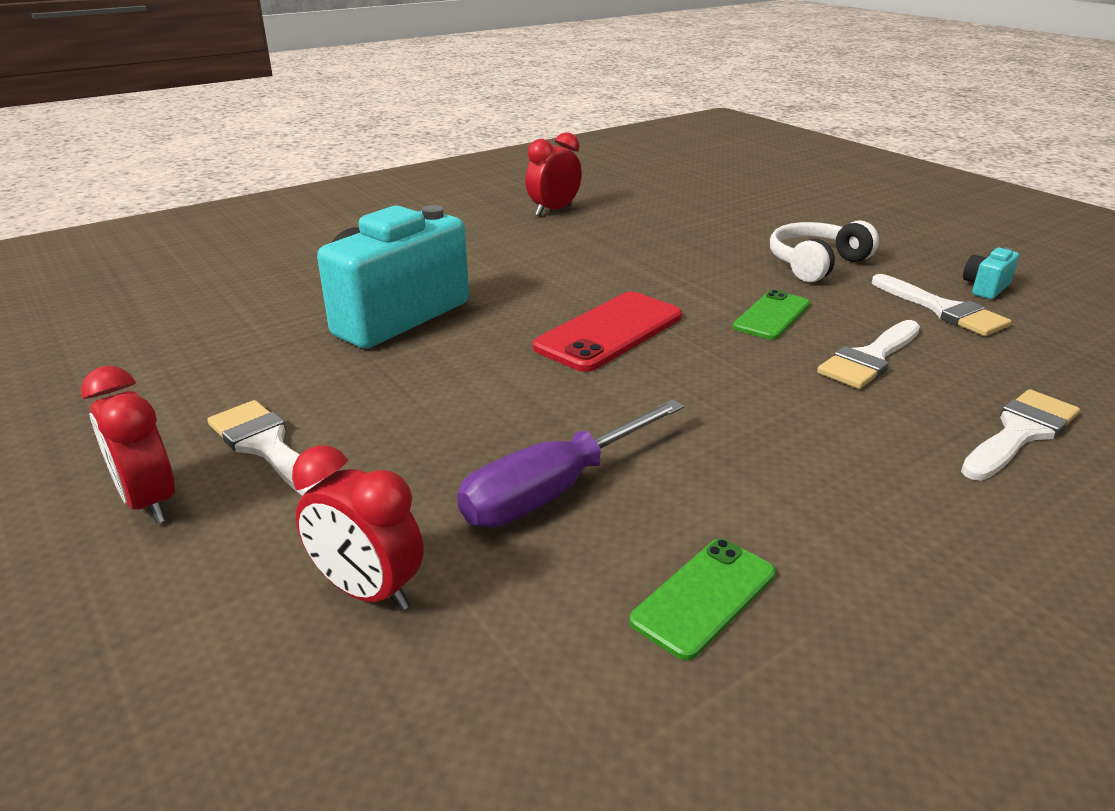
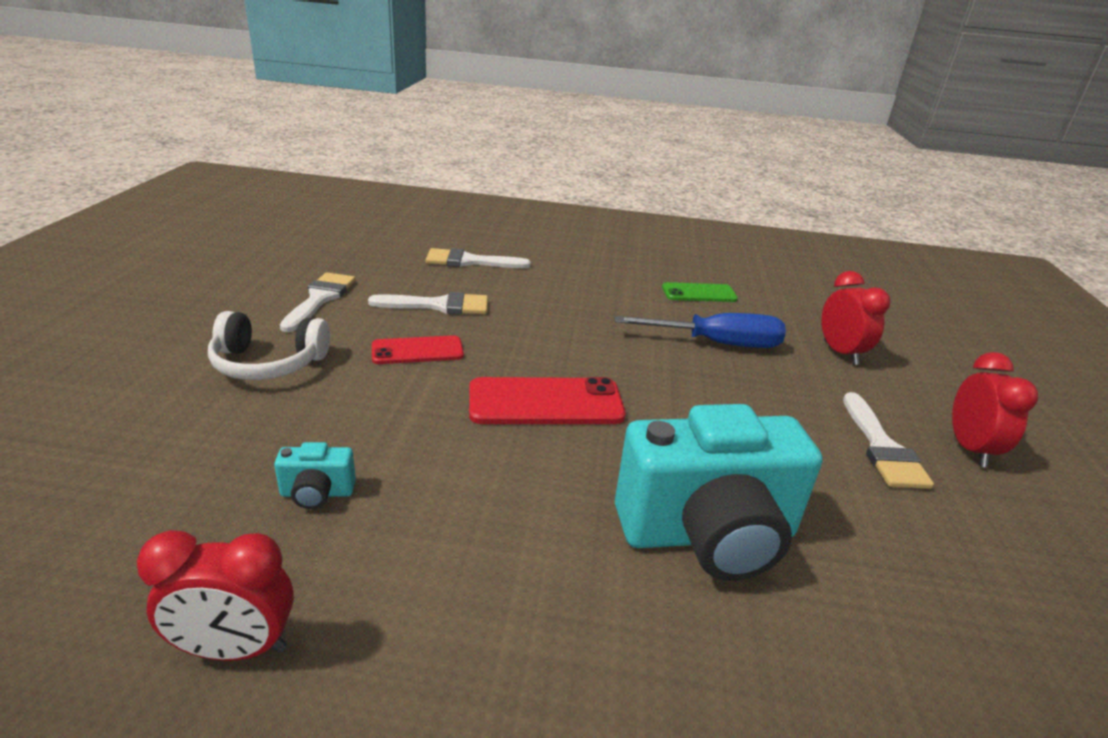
camera: 140 degrees left, 0 degrees up
(553, 490) = (717, 343): purple screwdriver -> blue screwdriver
(771, 316) = (417, 351): green phone -> red phone
(985, 288) = (252, 292): turquoise camera -> turquoise camera (317, 493)

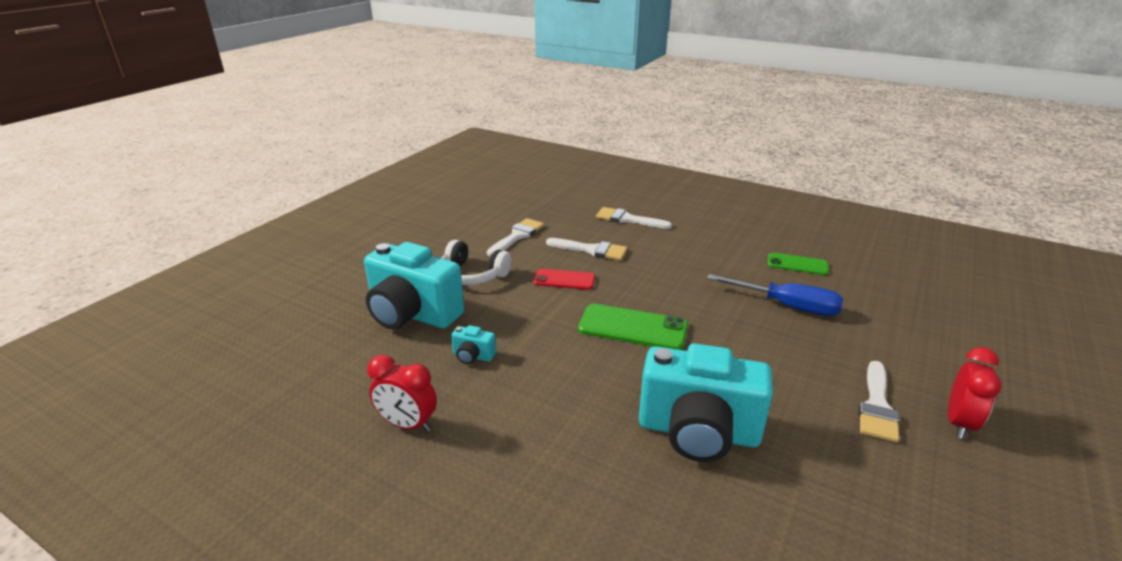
camera: 25 degrees right, 0 degrees up
(180, 443) = (412, 314): none -> turquoise camera
(545, 402) = (632, 327): red phone -> green phone
(840, 353) = (894, 329): red clock -> none

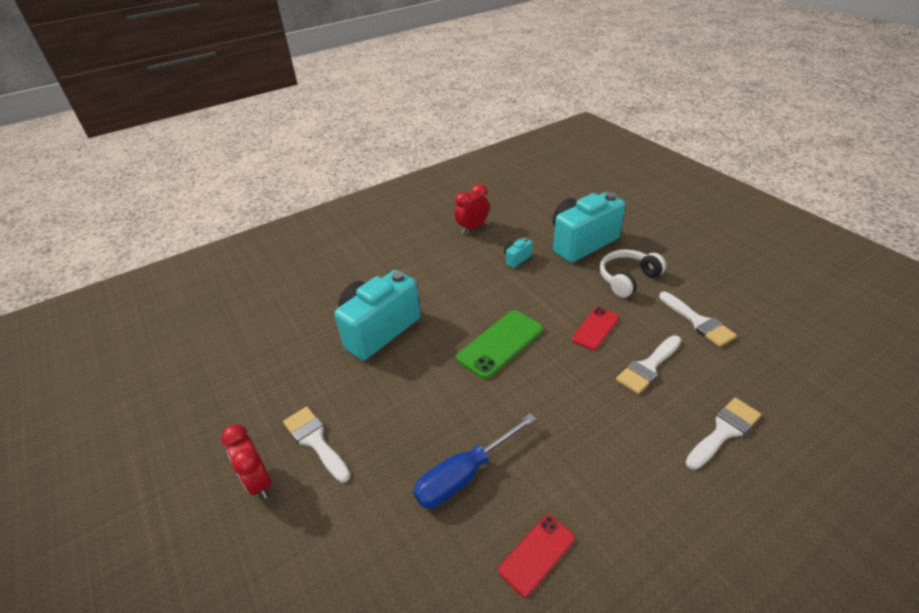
camera: 120 degrees right, 10 degrees up
(797, 264) = (537, 554): green phone -> red phone

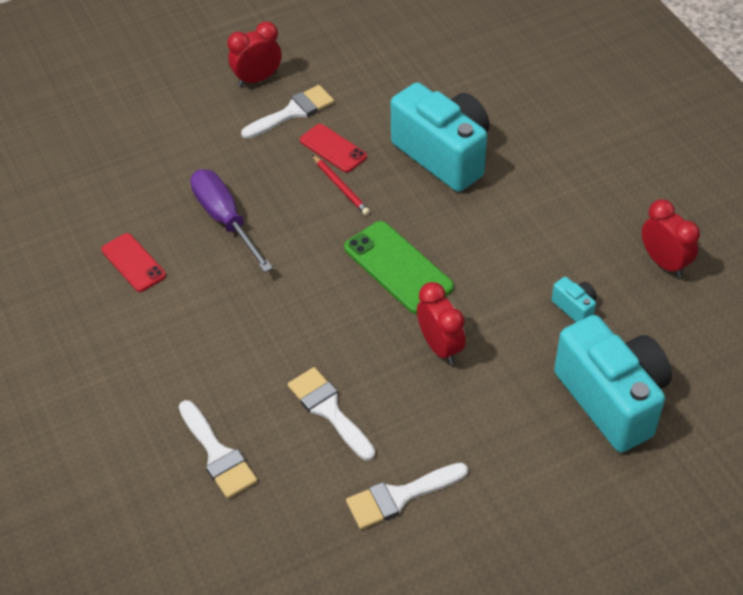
camera: 95 degrees right, 10 degrees up
(416, 390) = (341, 187): none -> red pencil
(464, 475) = (225, 219): blue screwdriver -> purple screwdriver
(568, 315) = (440, 346): none -> red clock
(595, 328) = (408, 371): red phone -> red phone (333, 148)
(627, 279) = (509, 437): white headphones -> none

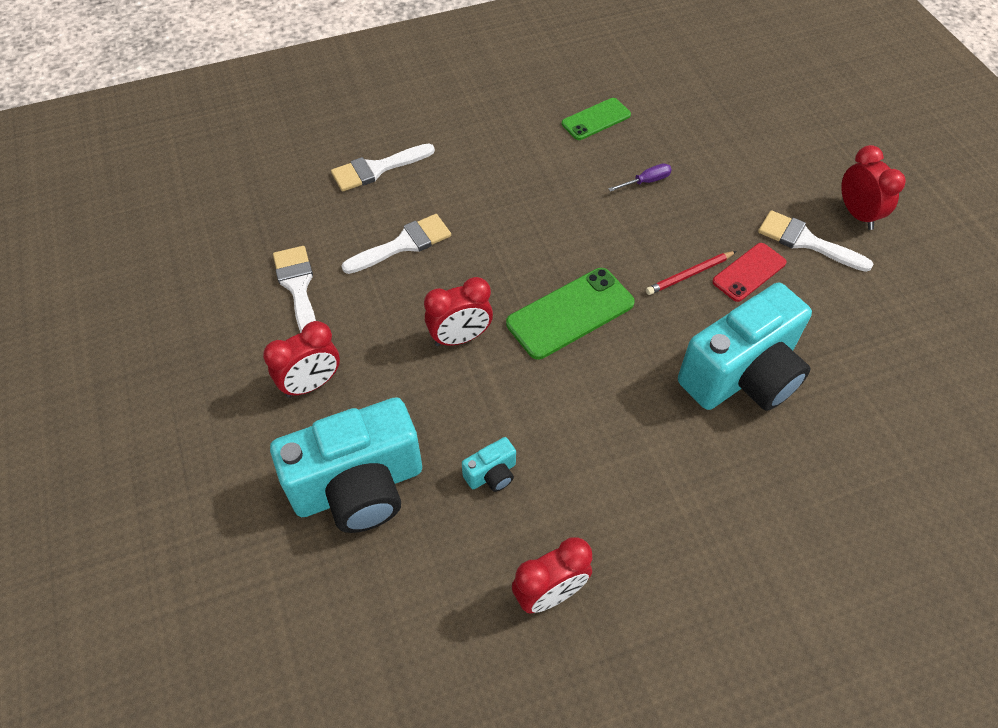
camera: 95 degrees right, 5 degrees up
(133, 263) = (596, 119): red phone -> green phone
(225, 219) = (646, 181): purple screwdriver -> purple screwdriver, size x0.47
(293, 112) = (806, 241): white brush -> white brush turned 150 degrees clockwise
(516, 458) = (311, 384): none -> red clock

